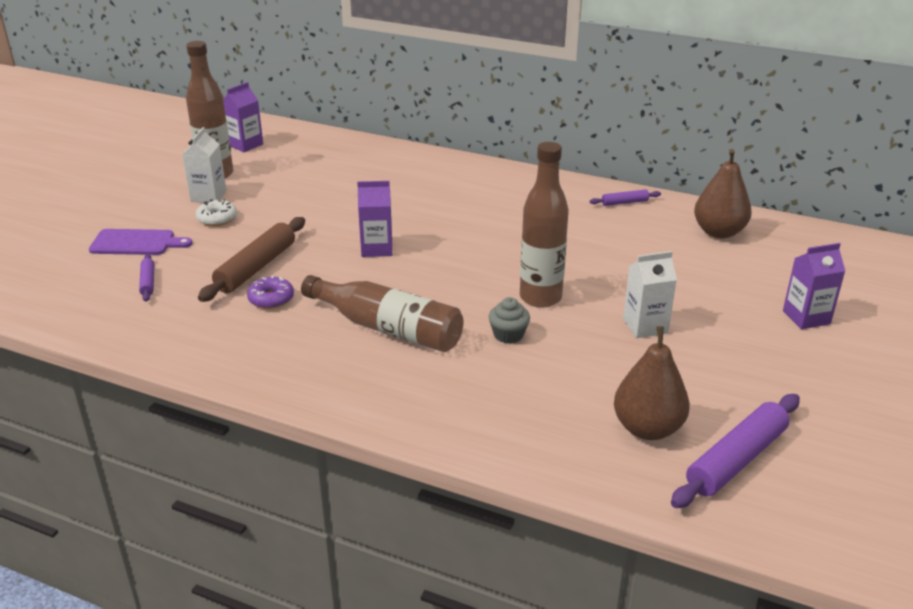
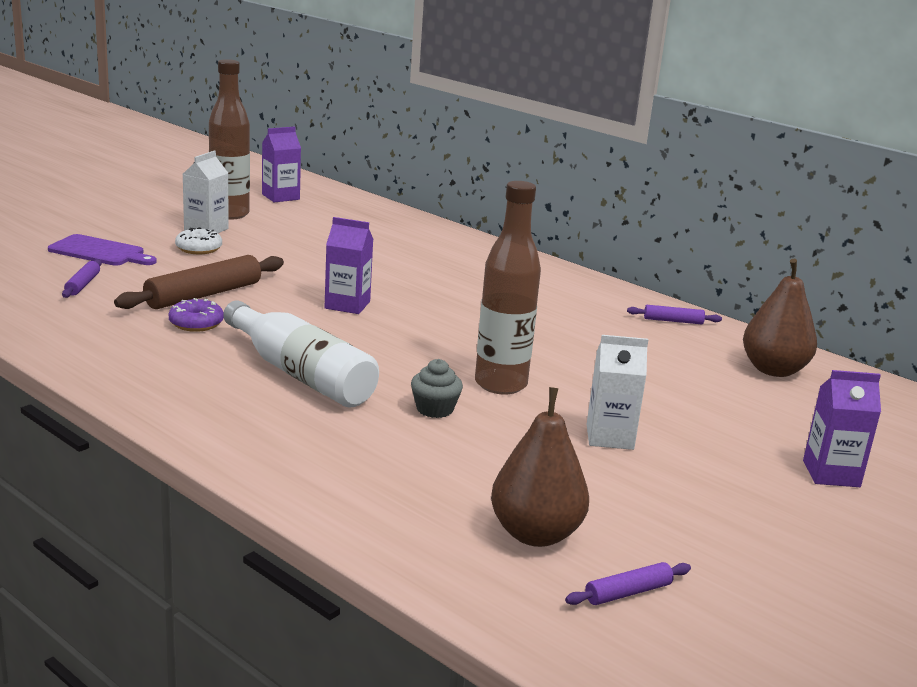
camera: 15 degrees right, 10 degrees down
(387, 328) = (300, 374): brown bottle -> white bottle
(736, 460) = (628, 592): purple rolling pin -> purple rolling pin, size x0.50

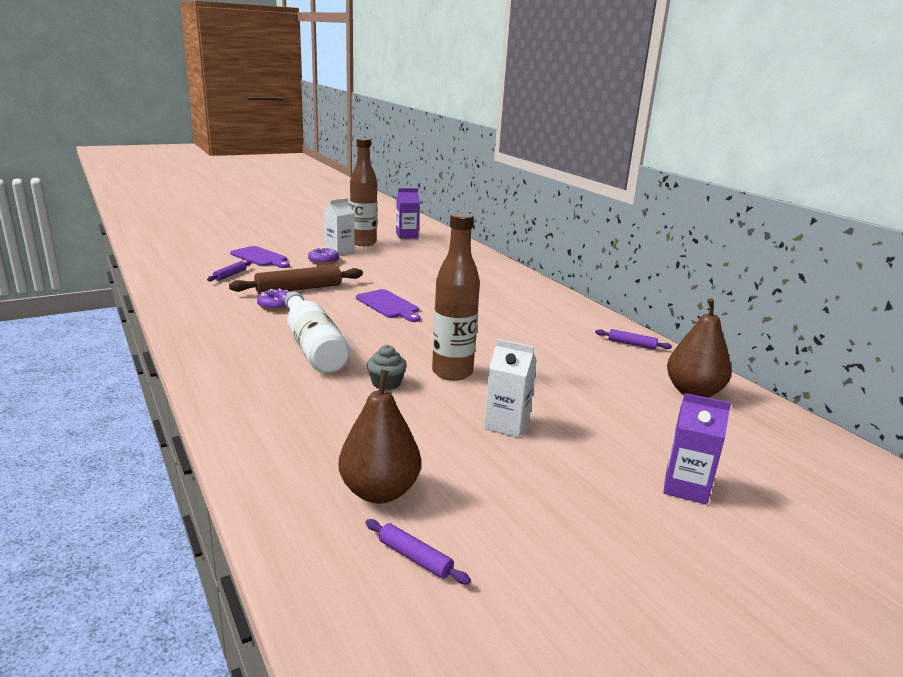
camera: 20 degrees right, 0 degrees up
(199, 248) = (323, 261): white donut -> purple donut
(347, 305) = (389, 305): purple carton -> purple cutting board
(628, 592) = (415, 558): purple rolling pin -> purple rolling pin turned 45 degrees clockwise

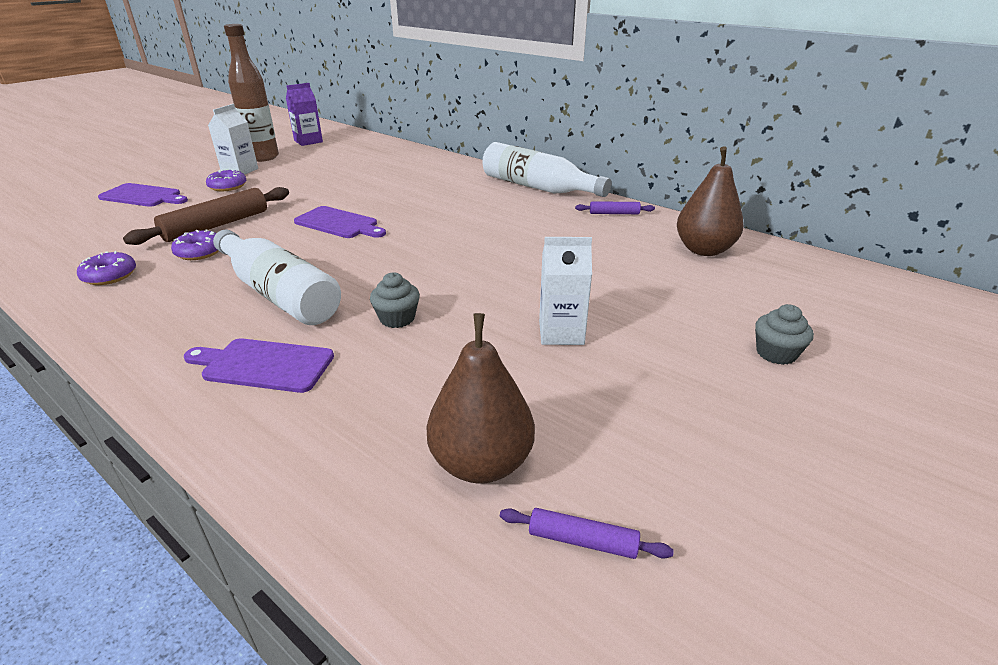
camera: 20 degrees left, 10 degrees up
(210, 309) = (110, 276): none -> purple donut
(230, 275) = (114, 225): purple rolling pin -> none
(274, 391) = (263, 365): none -> purple cutting board
(452, 372) = (462, 286): brown bottle -> none
(577, 309) = (538, 187): none -> white bottle
(686, 487) = (776, 353): purple carton -> grey cupcake

